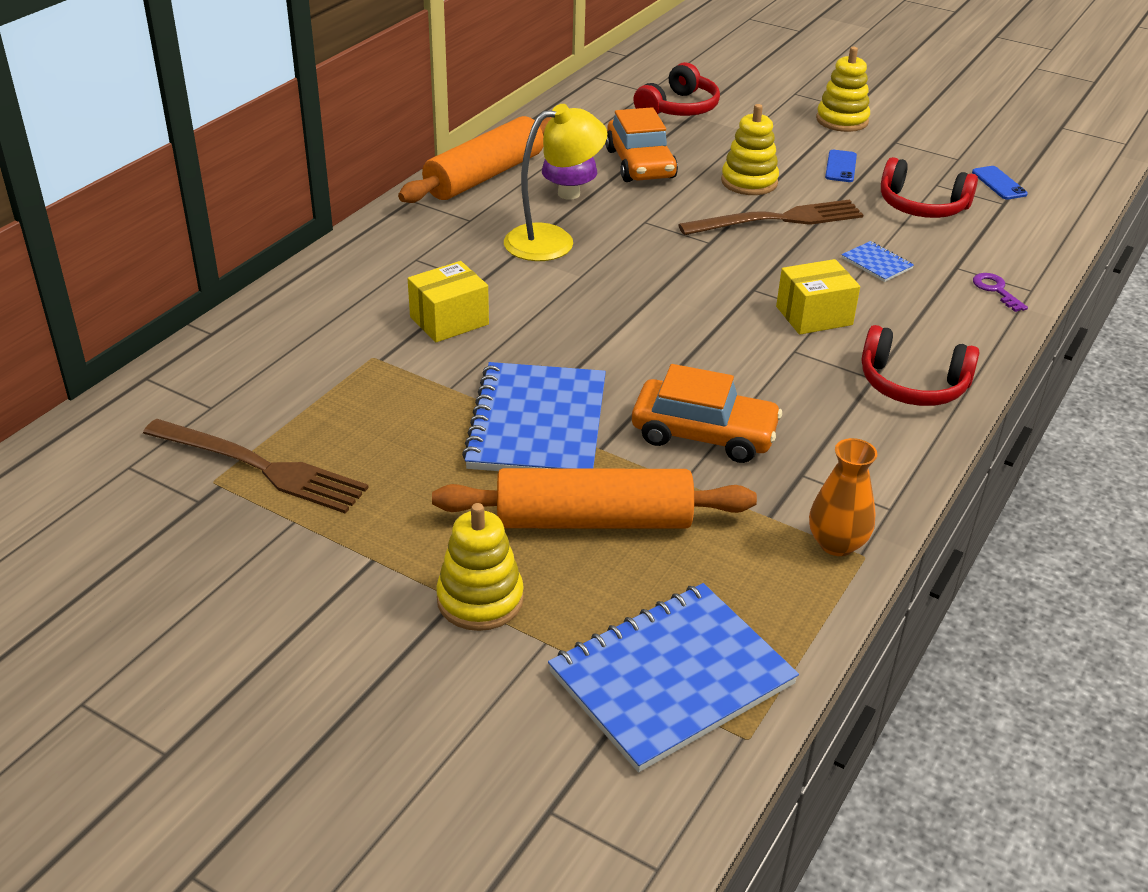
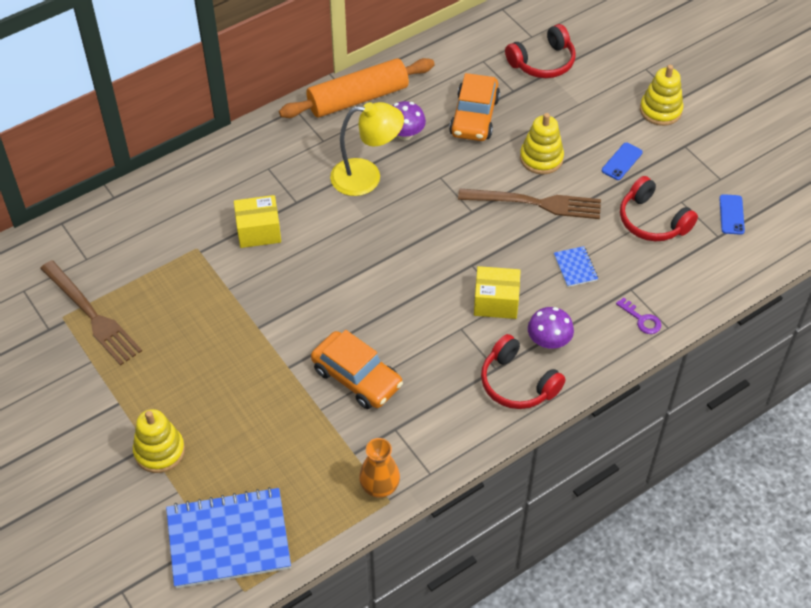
camera: 25 degrees right, 15 degrees up
(537, 424) = (263, 335): blue notebook -> none
(593, 520) = (252, 419): orange rolling pin -> none
(910, 335) = (549, 341): none -> purple mushroom
(996, 290) = (642, 319): purple key -> purple key turned 135 degrees clockwise

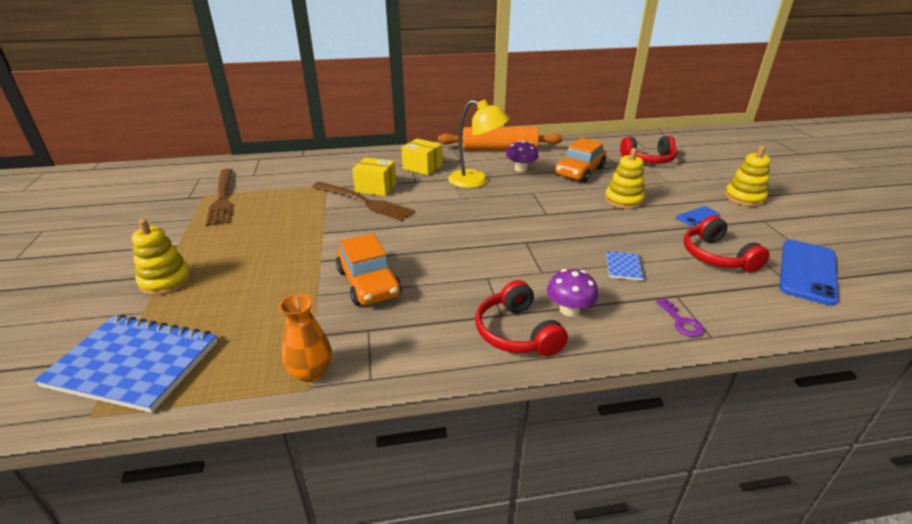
camera: 25 degrees right, 20 degrees down
(496, 302) = (532, 269): yellow box -> yellow box (422, 167)
(535, 203) = (604, 221): brown fork -> brown fork (364, 202)
(731, 214) = (808, 271): blue phone -> blue phone, size x2.00

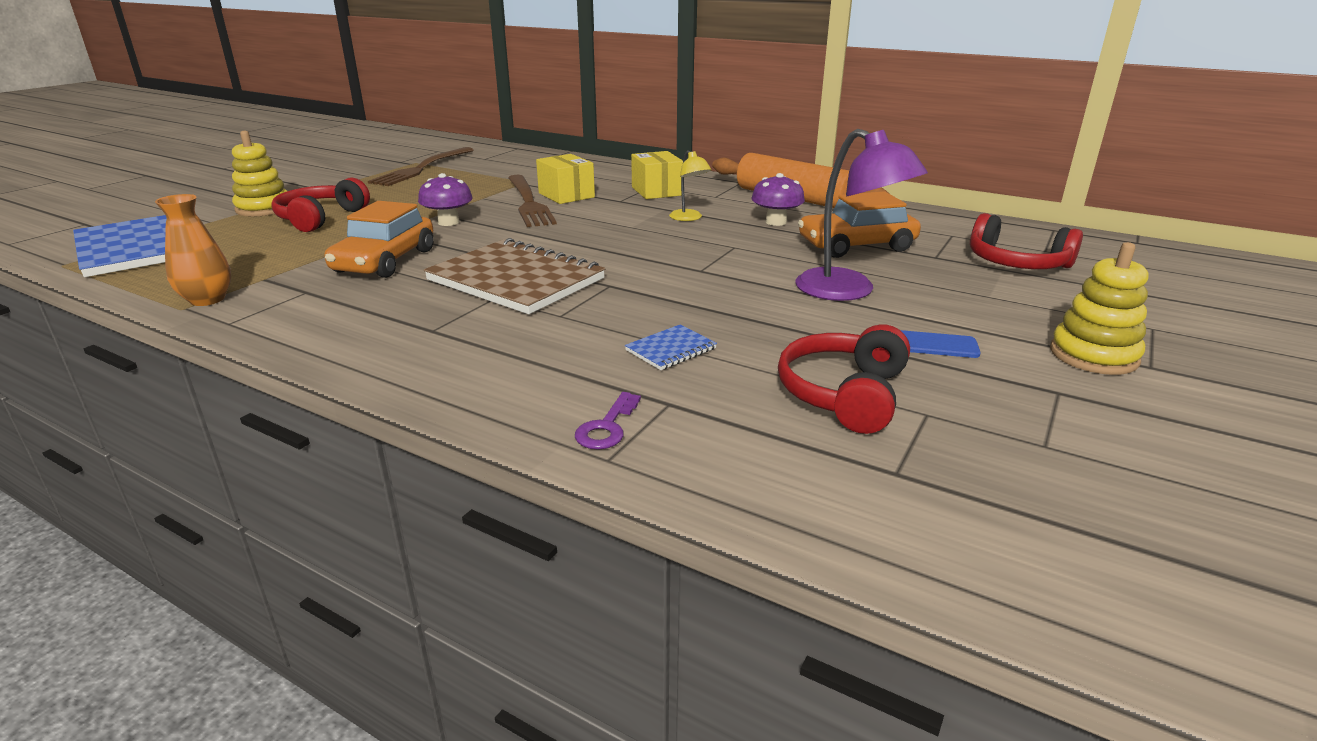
camera: 40 degrees right, 5 degrees down
(474, 260) = (516, 280): none -> brown notebook
(476, 181) = (689, 218): yellow lamp -> yellow lamp, size x0.53
(516, 332) = (409, 349): red headphones -> red headphones (320, 218)
(569, 310) = (506, 356): purple mushroom -> purple mushroom (448, 222)
(623, 200) = (848, 291): yellow stacking toy -> purple lamp
(808, 271) = (975, 478): blue phone -> none

